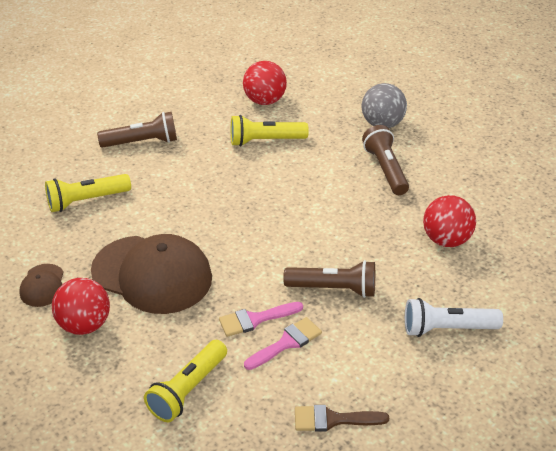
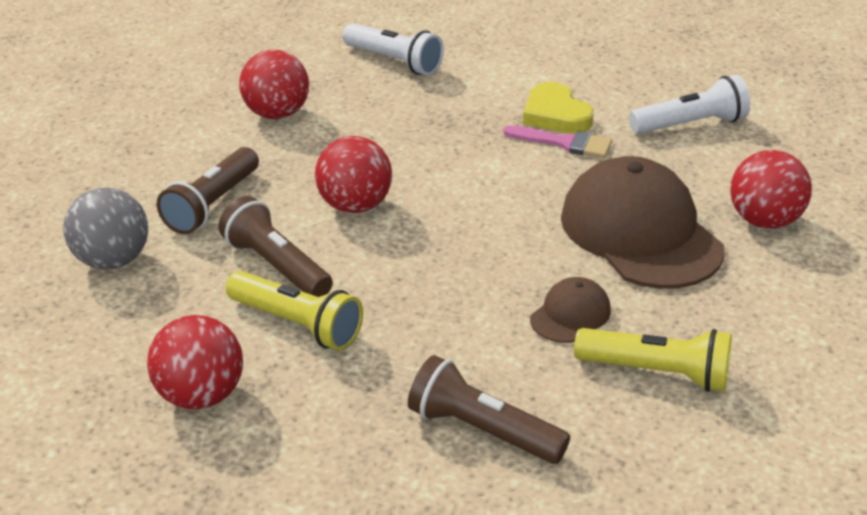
camera: 140 degrees left, 5 degrees down
(42, 285) = (795, 286): brown cap -> brown cap (570, 314)
(187, 390) = (690, 125): yellow flashlight -> white flashlight
(286, 343) = (555, 114): pink brush -> yellow heart
(319, 207) = (355, 206): none -> red ball
(333, 419) = (576, 57): brown brush -> none
(334, 289) = (453, 130): brown flashlight -> brown flashlight (276, 266)

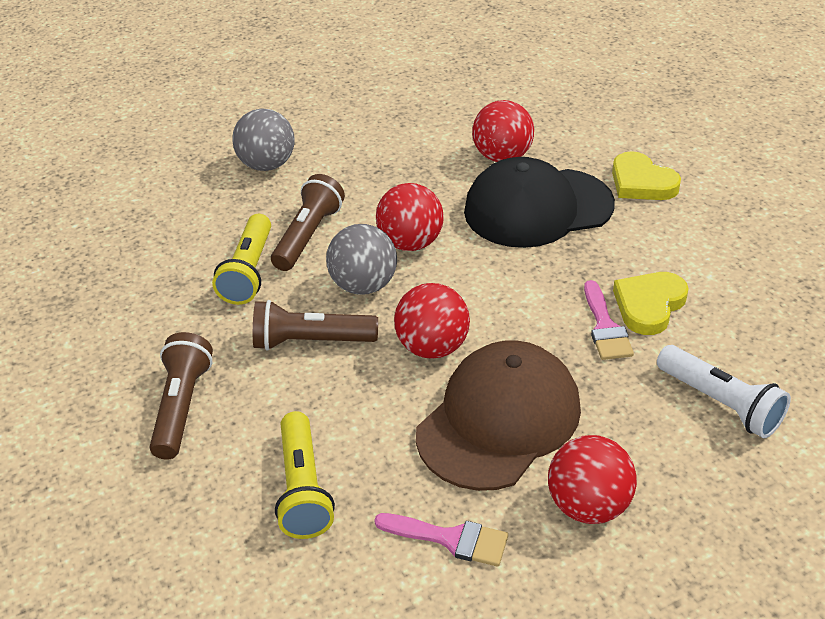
camera: 65 degrees right, 5 degrees up
(201, 395) = (153, 260): red ball -> red ball (432, 347)
(212, 205) = (359, 178): brown flashlight -> brown flashlight (311, 341)
(375, 121) = (538, 208): none -> black cap
(393, 253) = (363, 285): none -> grey ball
(394, 62) = (641, 182): white flashlight -> yellow heart
(570, 314) = (349, 411): brown cap -> none
(764, 302) = (450, 539): none -> pink brush

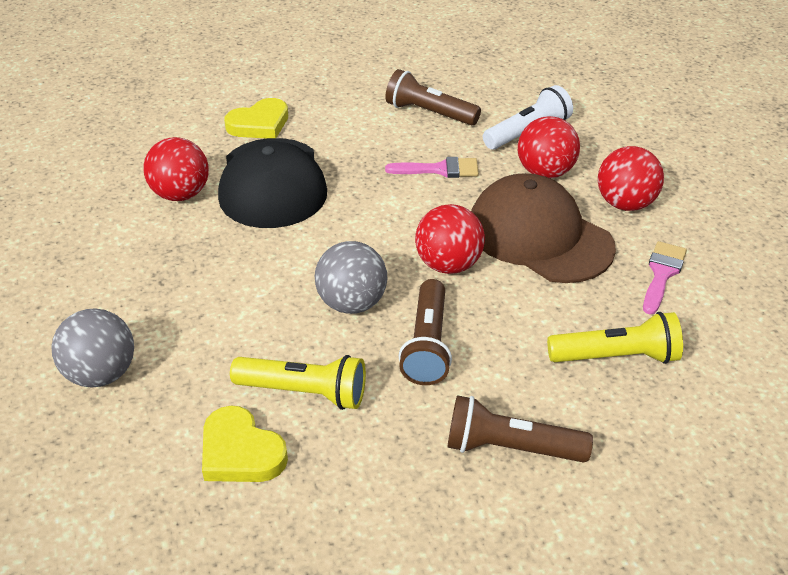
camera: 85 degrees left, 0 degrees up
(308, 236) = (257, 341): brown flashlight -> brown flashlight (429, 113)
(410, 243) = (296, 266): red ball -> red ball (545, 172)
(649, 305) = (418, 145): yellow heart -> yellow heart (240, 452)

